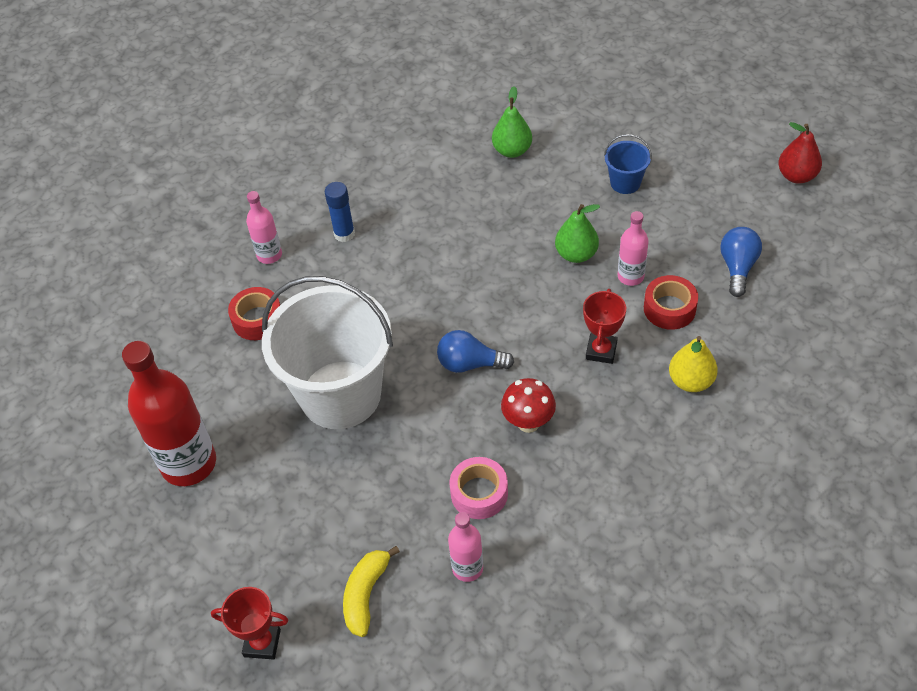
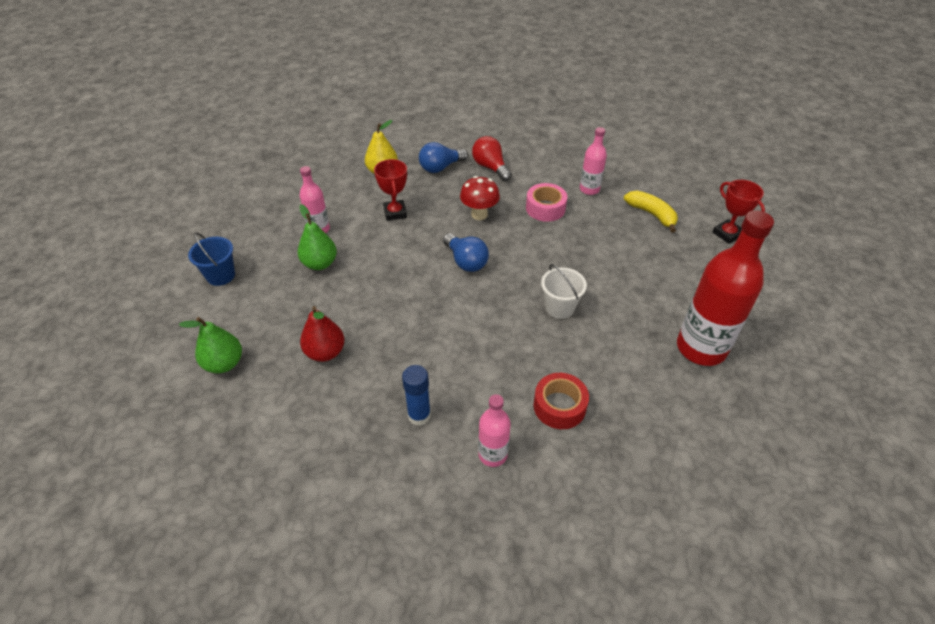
camera: 135 degrees left, 5 degrees down
(340, 394) = (559, 307): white bucket -> white bucket, size x0.42
(366, 594) = (651, 214): yellow banana -> yellow banana turned 105 degrees counterclockwise
(601, 351) = (395, 213): red trophy -> red trophy turned 75 degrees counterclockwise
(605, 495) = (490, 167): none -> red light bulb
(669, 308) = (333, 202): red tape -> none
(737, 267) = (271, 190): blue light bulb -> blue light bulb (440, 167)
(796, 176) = (156, 200): red pear -> red pear (325, 352)

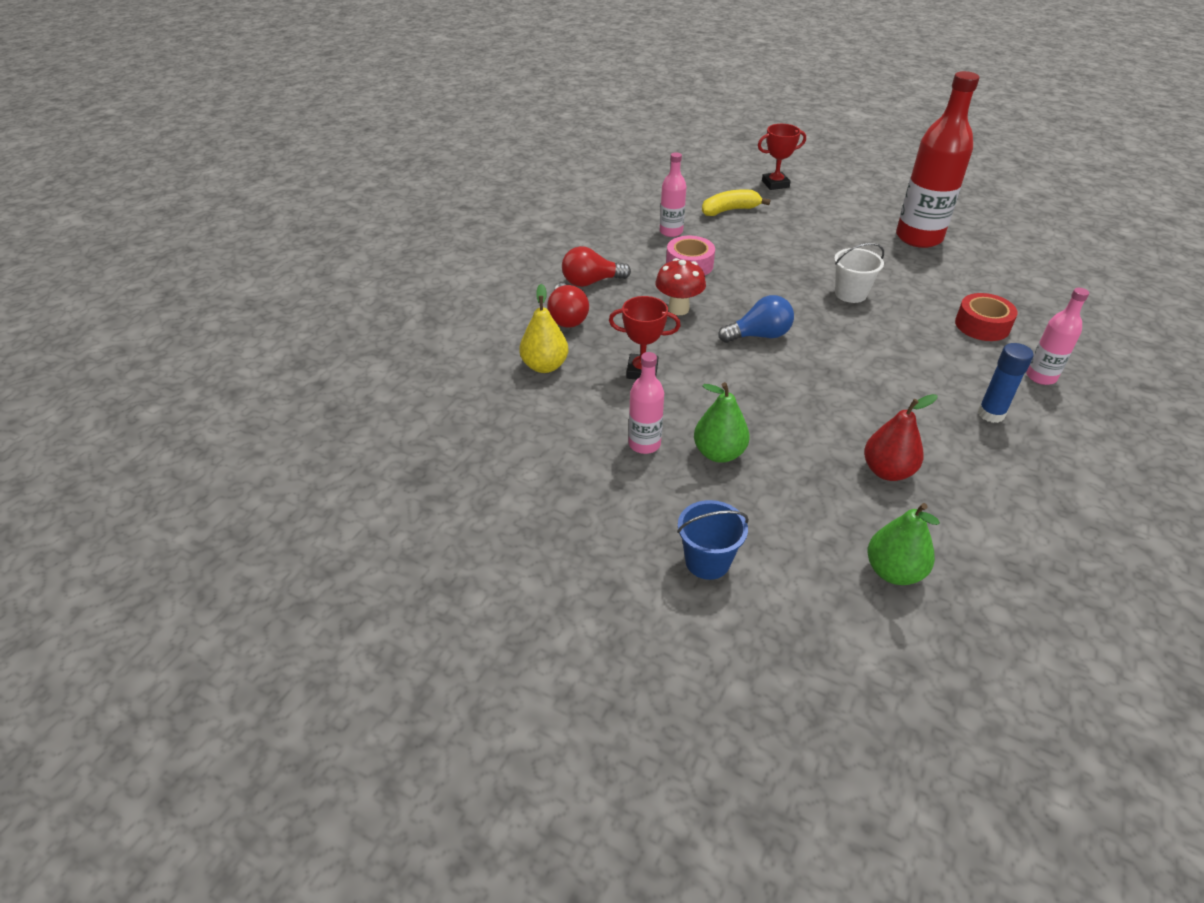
camera: 70 degrees left, 5 degrees down
(440, 167) = (567, 317): blue light bulb -> red light bulb

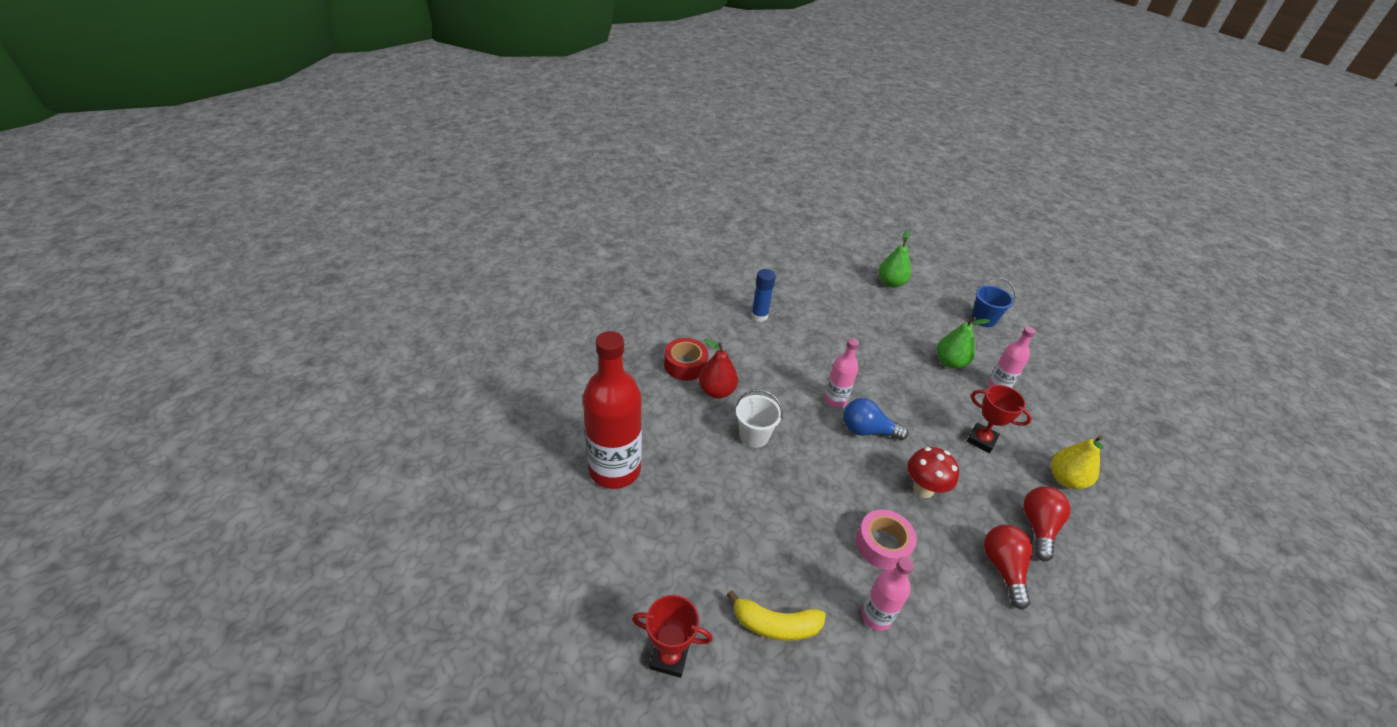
camera: 155 degrees left, 0 degrees up
(591, 282) = (1003, 568): red light bulb -> red light bulb turned 105 degrees counterclockwise
(887, 471) = (854, 316): red pear -> red pear (717, 391)
(1041, 377) = (698, 320): pink bottle -> pink bottle (835, 400)

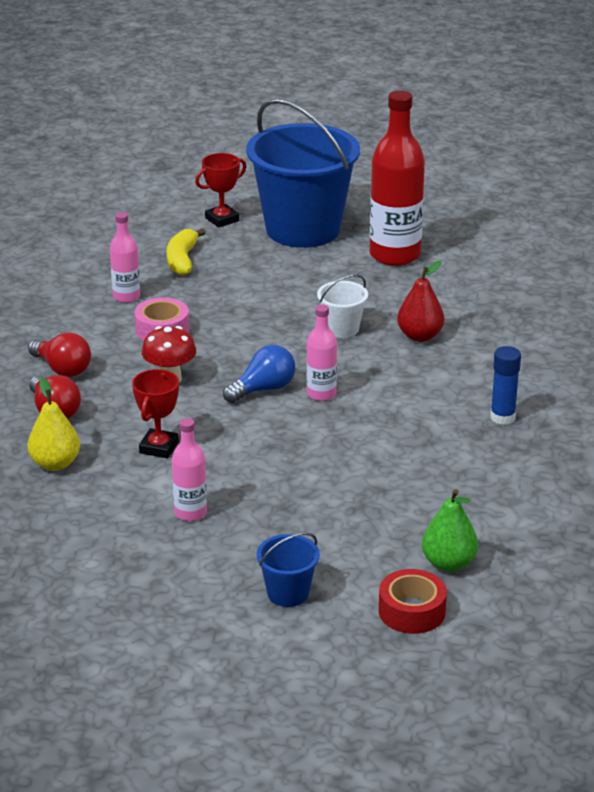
camera: 135 degrees right, 10 degrees down
(627, 567) = (303, 229): none -> blue bucket
(685, 365) = (478, 336): red tape -> red tape (412, 611)
(775, 625) = (182, 260): yellow banana -> yellow banana turned 45 degrees counterclockwise
(950, 362) = (264, 505): green pear -> none
(981, 440) = (158, 447): red trophy -> red trophy turned 60 degrees counterclockwise

